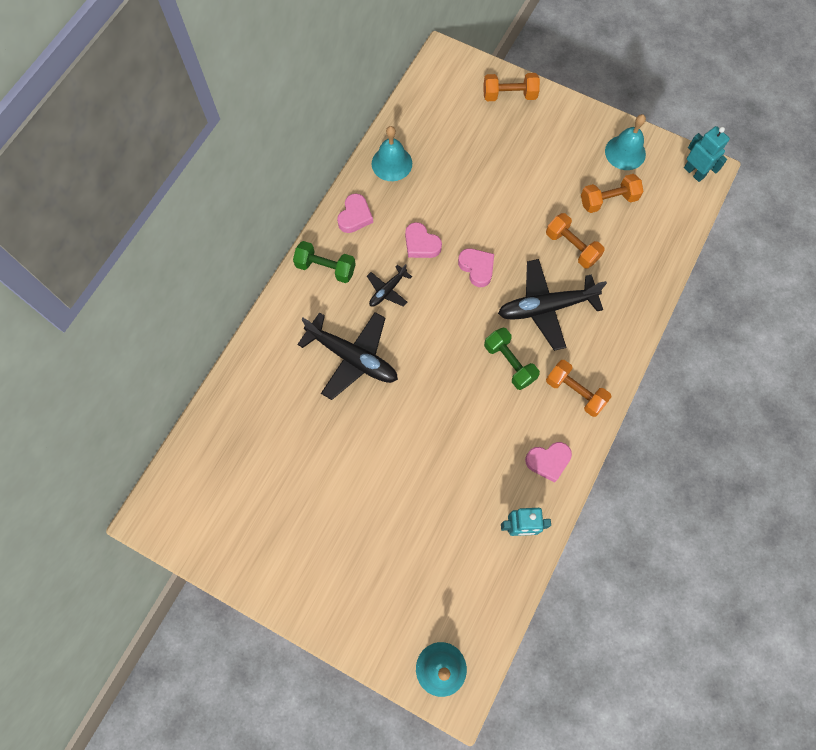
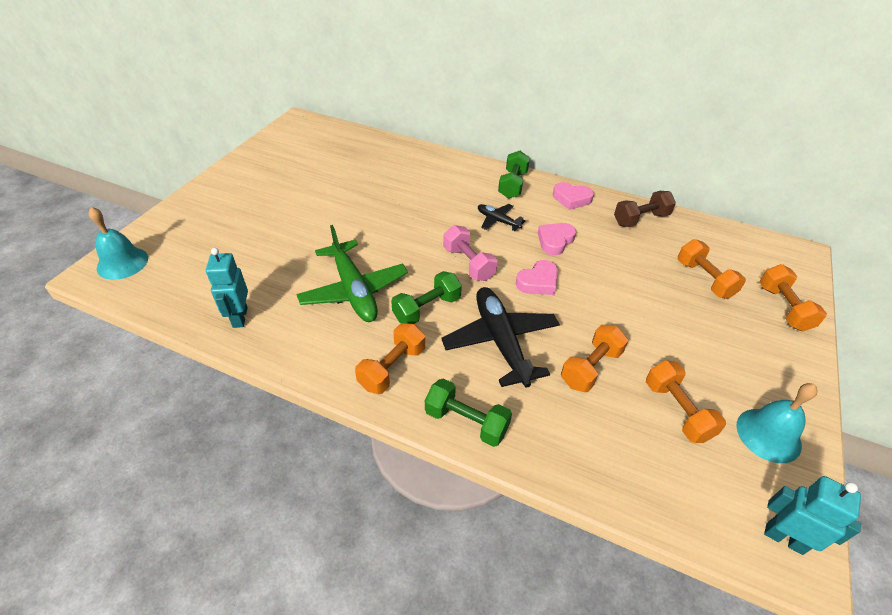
camera: 85 degrees right, 25 degrees down
(353, 358) = (426, 203): black plane -> none
(392, 163) = (640, 219): turquoise bell -> brown dumbbell
(451, 324) = (468, 263): none -> pink dumbbell
(476, 138) = (704, 279): none -> orange dumbbell
(485, 426) = (354, 290): none -> green plane
(548, 461) = (309, 342): pink heart -> none
(623, 340) = (466, 422): none -> green dumbbell
(694, 172) = (784, 538): turquoise robot -> turquoise robot turned 105 degrees counterclockwise

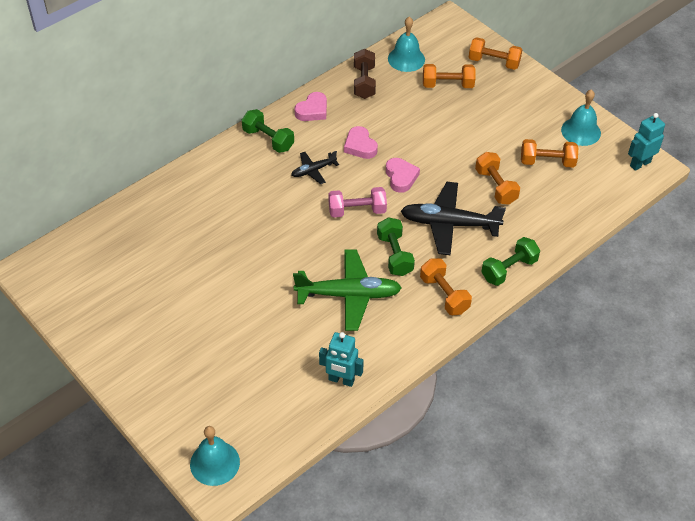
camera: 65 degrees left, 5 degrees up
(705, 238) = (406, 59): none -> turquoise bell

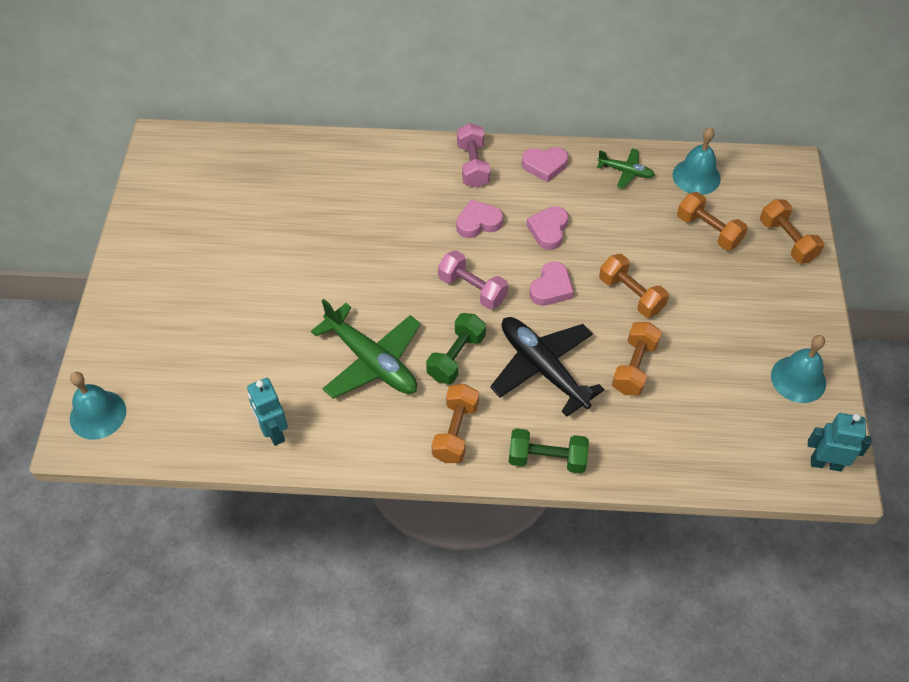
camera: 45 degrees right, 5 degrees up
(268, 139) = (473, 165): green dumbbell -> pink dumbbell
(313, 170) = (478, 222): black plane -> pink heart
(364, 82) = (626, 172): brown dumbbell -> green plane
(547, 162) = (720, 383): orange dumbbell -> orange dumbbell (631, 295)

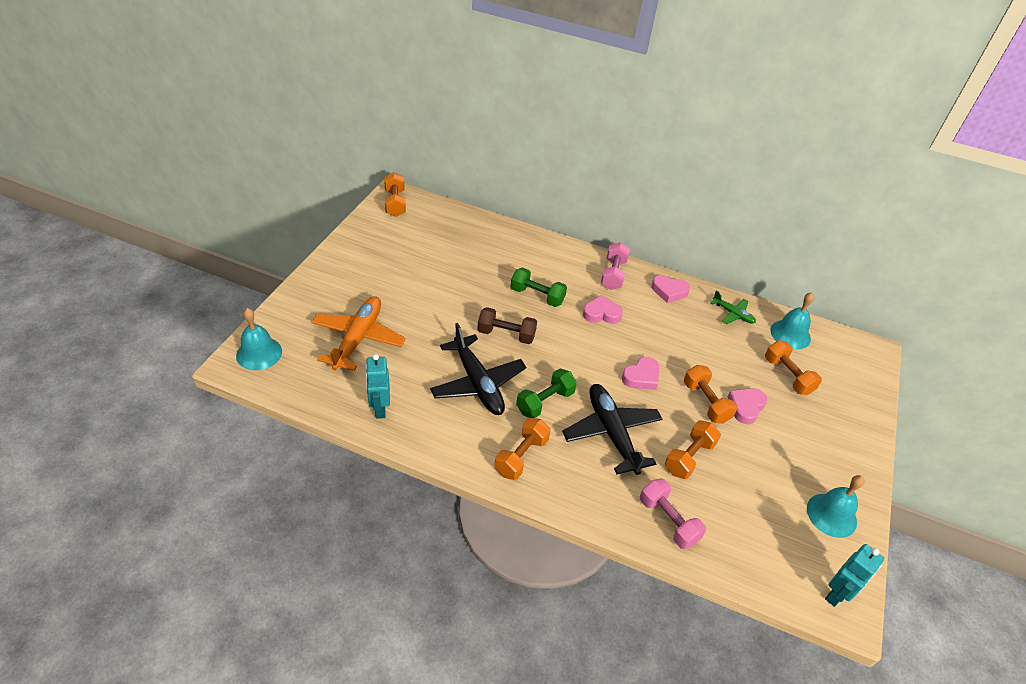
camera: 15 degrees right, 10 degrees down
(207, 353) = (358, 338): none -> orange plane
(372, 361) = (477, 383): green plane -> black plane
(379, 288) = (506, 334): none -> brown dumbbell
(472, 289) = (578, 358): pink dumbbell -> pink dumbbell (668, 521)
(547, 459) = (588, 503): green dumbbell -> green dumbbell (537, 296)
(548, 230) = (655, 335): pink heart -> pink heart (746, 407)
(787, 241) = (854, 404): orange dumbbell -> orange dumbbell (395, 203)
(825, 463) = (836, 594): turquoise robot -> turquoise robot turned 105 degrees clockwise

